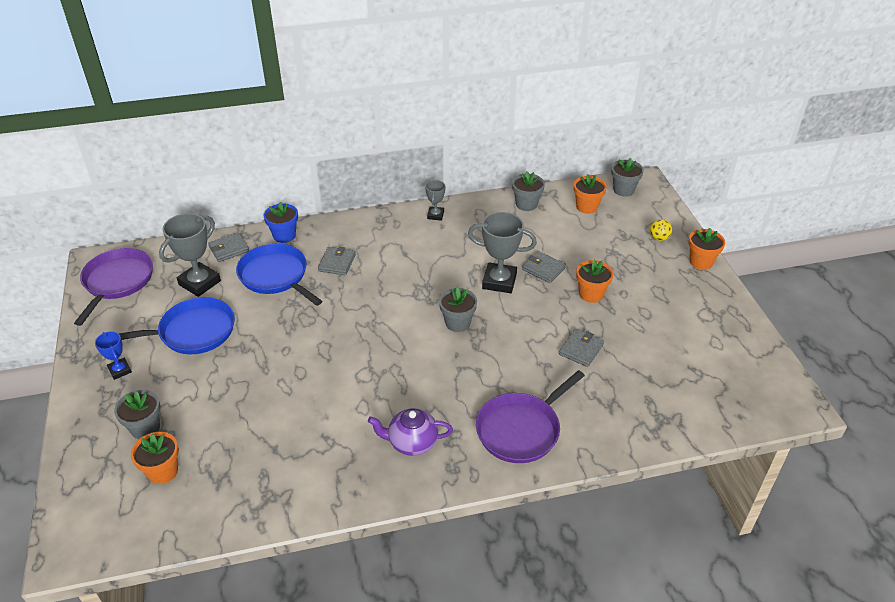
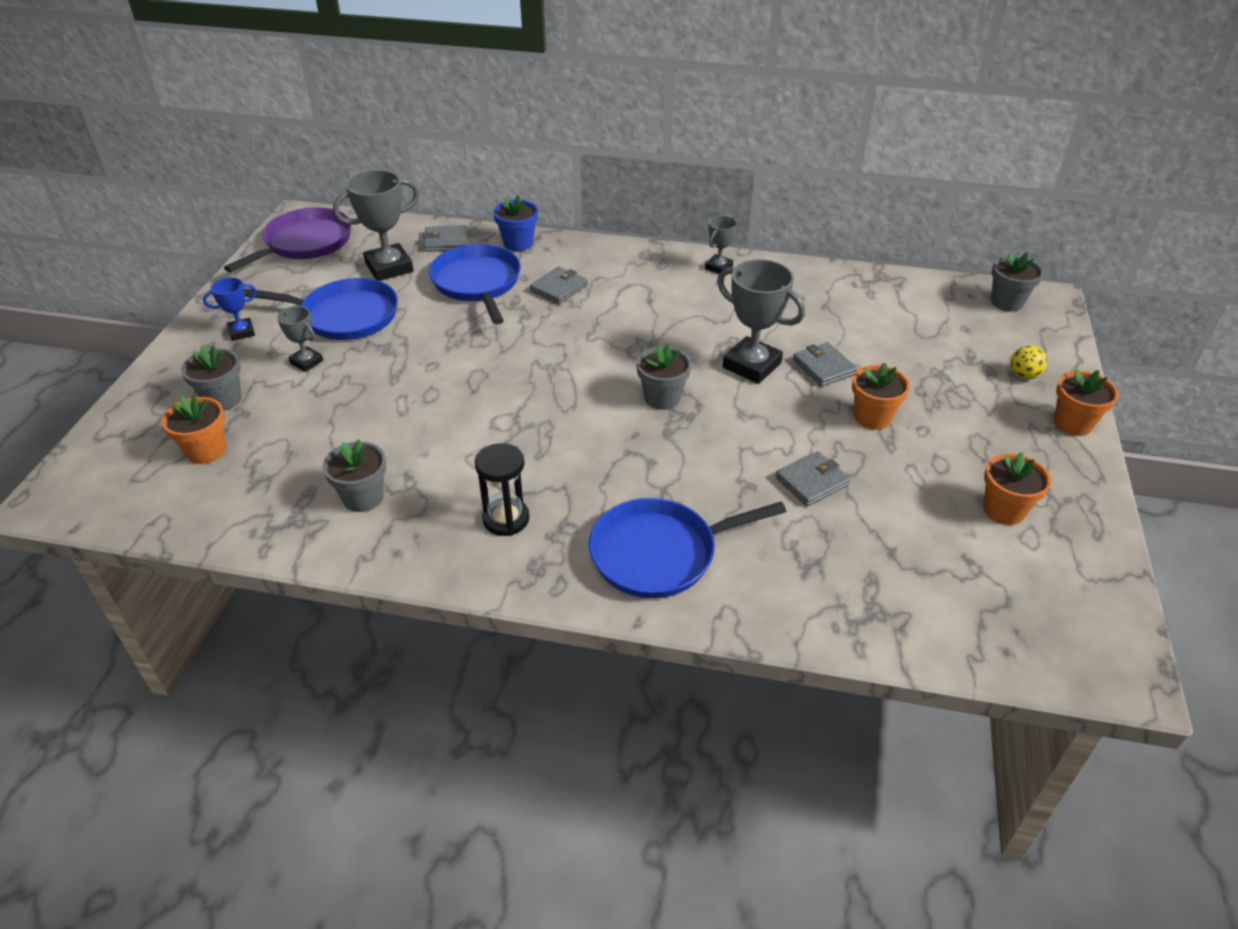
camera: 25 degrees right, 0 degrees up
(120, 370) = (242, 332): blue trophy -> blue trophy turned 75 degrees clockwise
(189, 377) = (306, 362): none -> grey trophy
(412, 442) = (506, 519): purple teapot -> black hourglass
(521, 429) = (659, 553): purple pan -> blue pan
(526, 204) = (851, 285): grey flower pot -> grey flower pot (363, 497)
(587, 207) = (937, 309): orange flower pot -> orange flower pot (1004, 510)

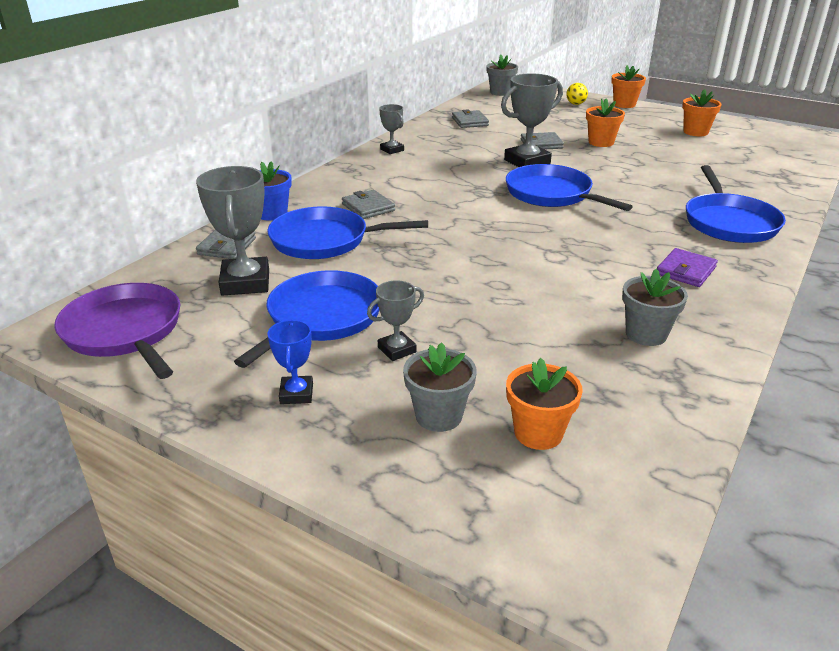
camera: 70 degrees left, 10 degrees down
(506, 519) = (685, 271): black hourglass -> purple wallet
(662, 398) = (552, 194): grey flower pot -> blue pan
(812, 481) = (661, 168): grey wallet -> grey wallet (470, 122)

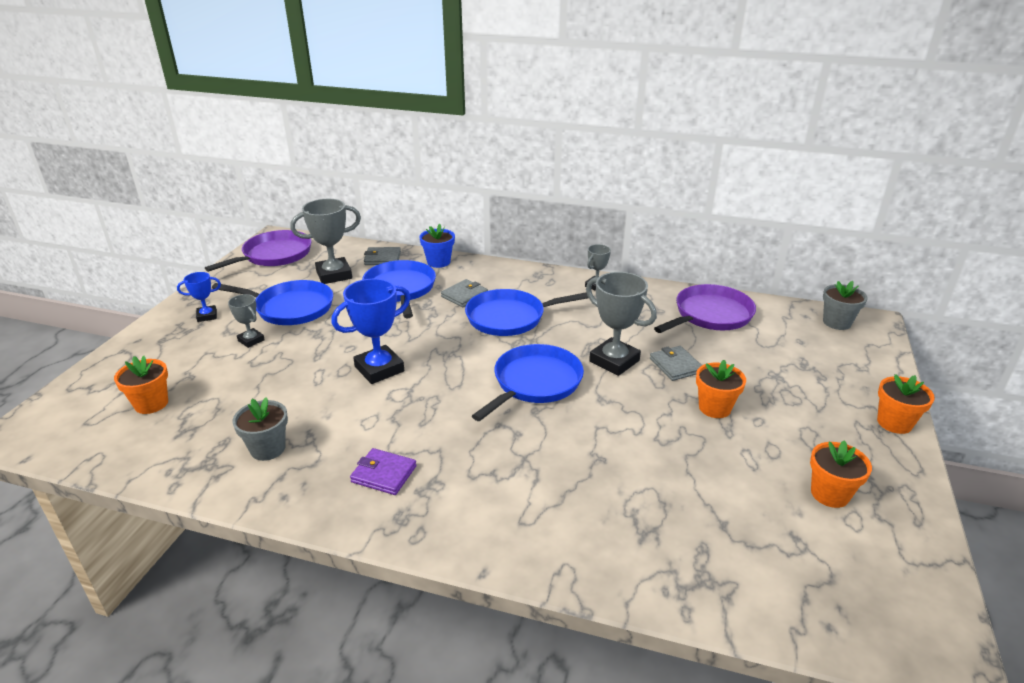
camera: 75 degrees right, 0 degrees up
(438, 416) = (177, 365): grey flower pot -> none
(470, 122) = (710, 315): grey wallet -> purple pan
(504, 263) = (379, 369): none -> blue trophy
(575, 104) = (850, 381): yellow ball -> none
(729, 222) = (512, 512): blue pan -> blue pan (509, 318)

